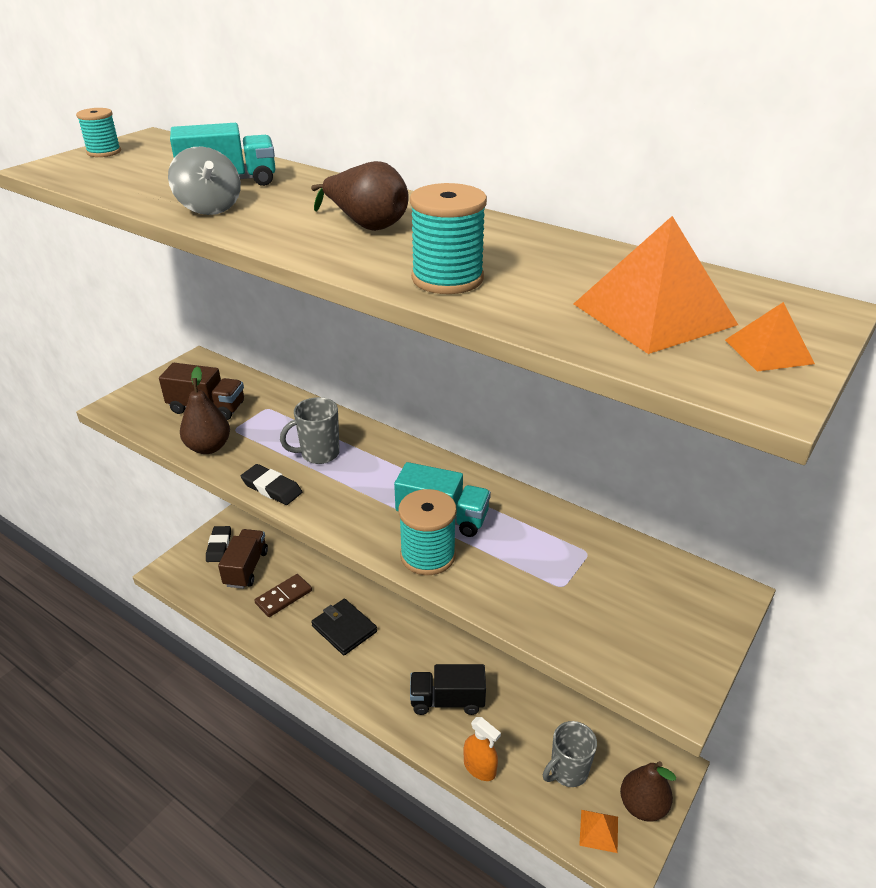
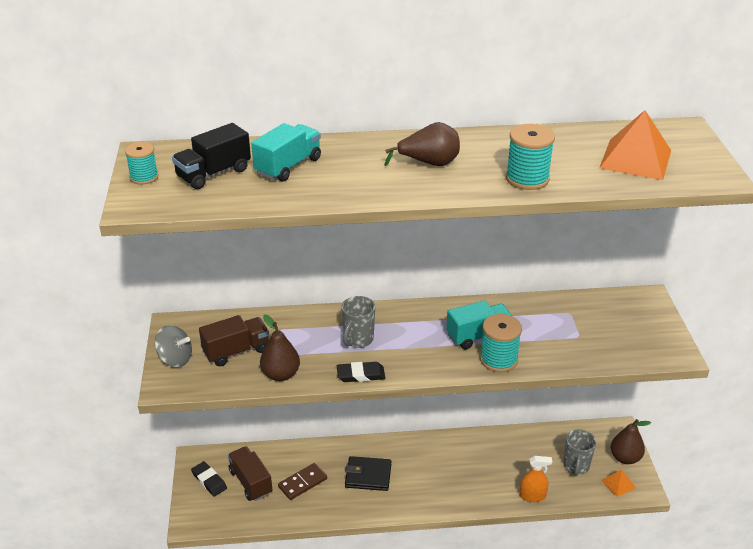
camera: 40 degrees left, 0 degrees up
(209, 208) = (320, 189): grey spinning top -> grey spinning top (175, 359)
(283, 597) = (302, 483): brown domino -> brown domino turned 45 degrees clockwise
(447, 701) = (477, 474): black truck -> black truck (214, 173)
(768, 351) = (698, 158): orange pyramid -> none

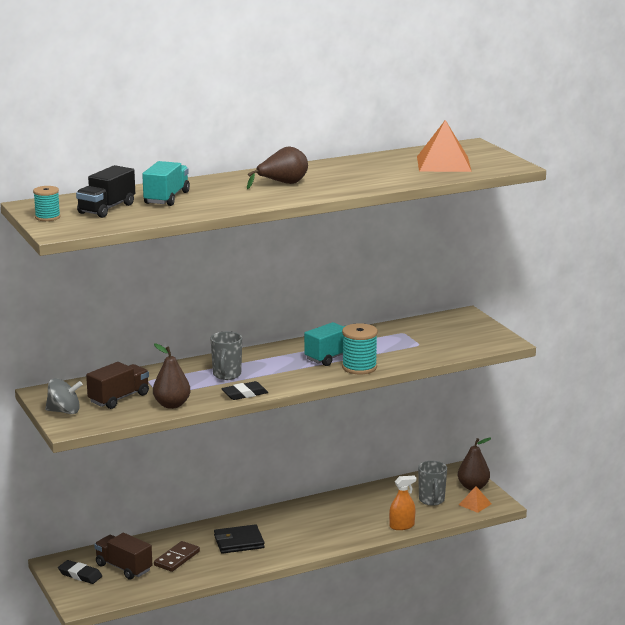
camera: 20 degrees left, 15 degrees down
(527, 179) = (367, 182): turquoise spool -> none

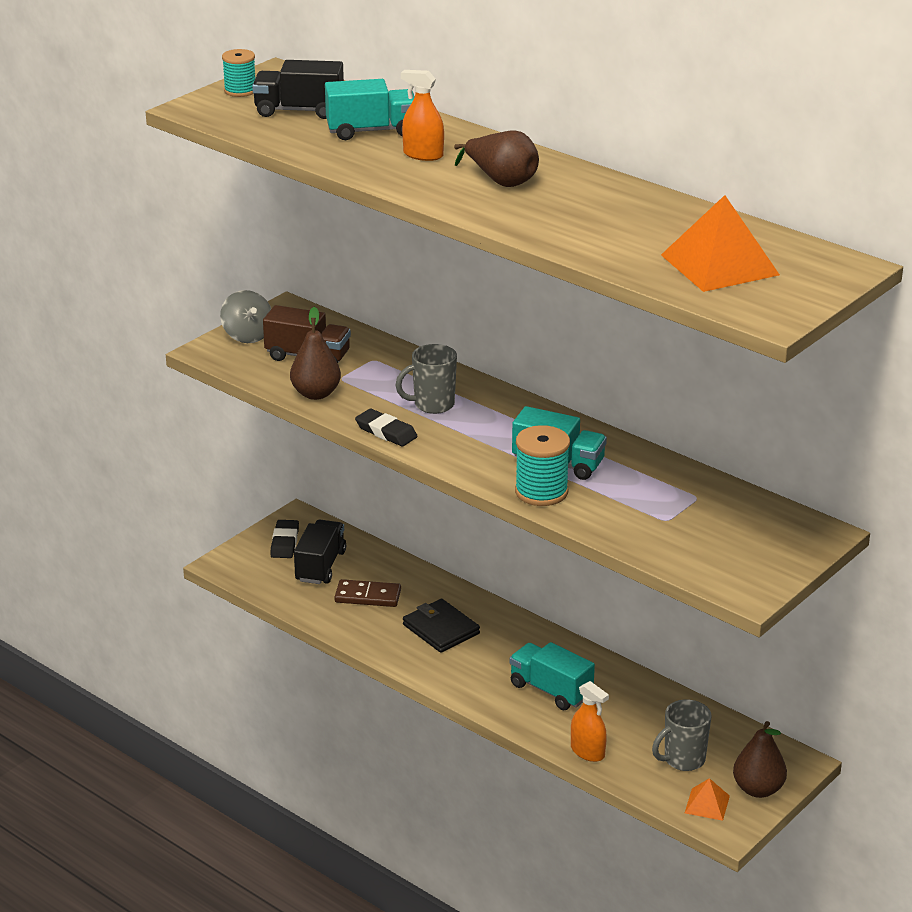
camera: 65 degrees right, 10 degrees up
(123, 568) = (320, 566): brown truck -> black truck
(221, 193) = (423, 155): none -> orange spray bottle
(334, 522) = (551, 690): none -> turquoise truck

